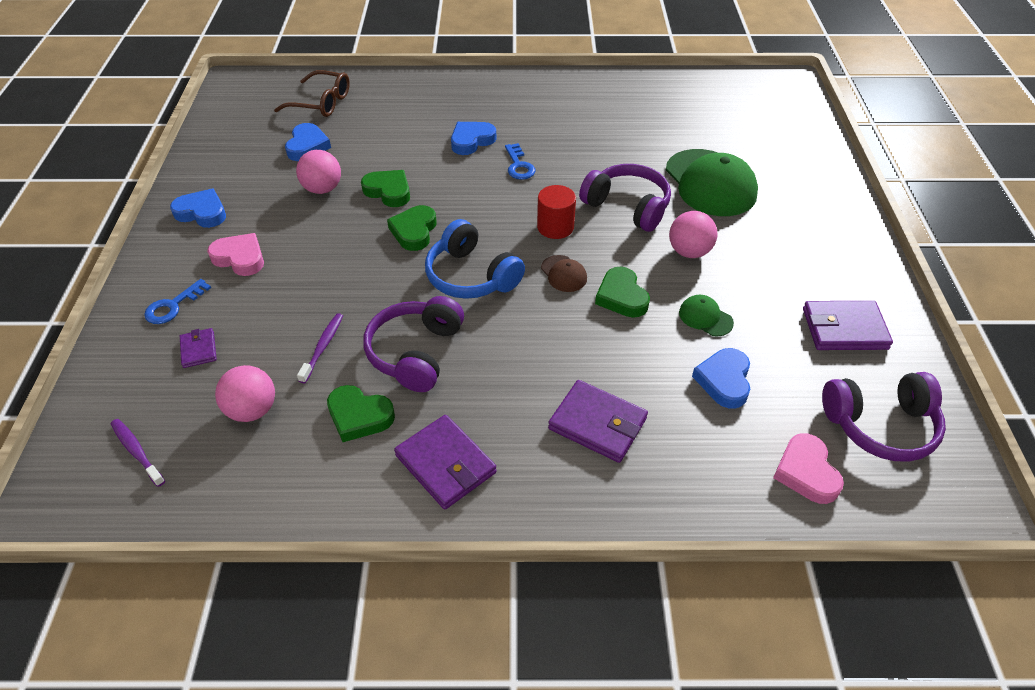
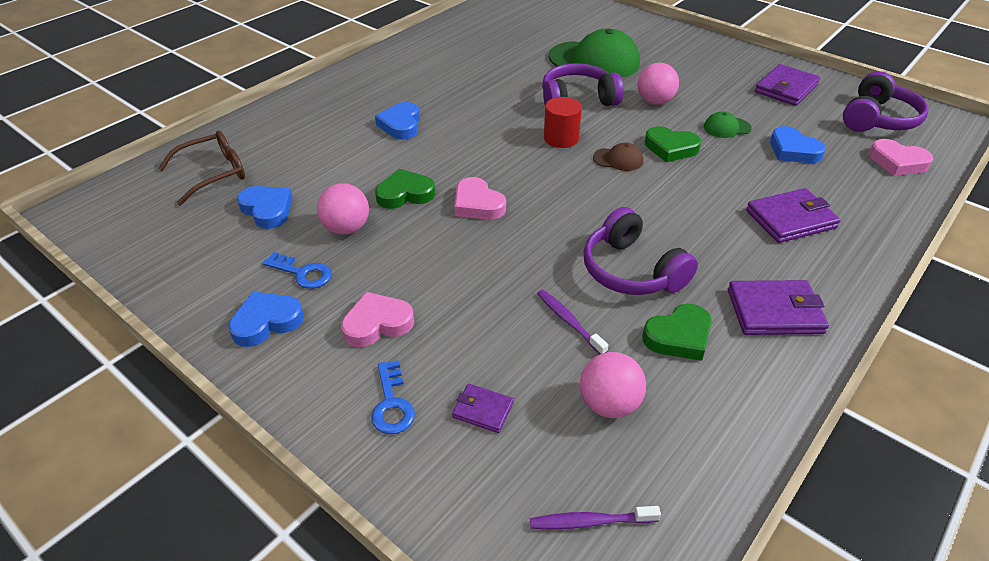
camera: 50 degrees left, 5 degrees down
(414, 231) = (477, 204): green heart -> pink heart
(471, 276) = (570, 201): blue headphones -> none
(519, 166) = (465, 119): blue key -> blue key (303, 273)

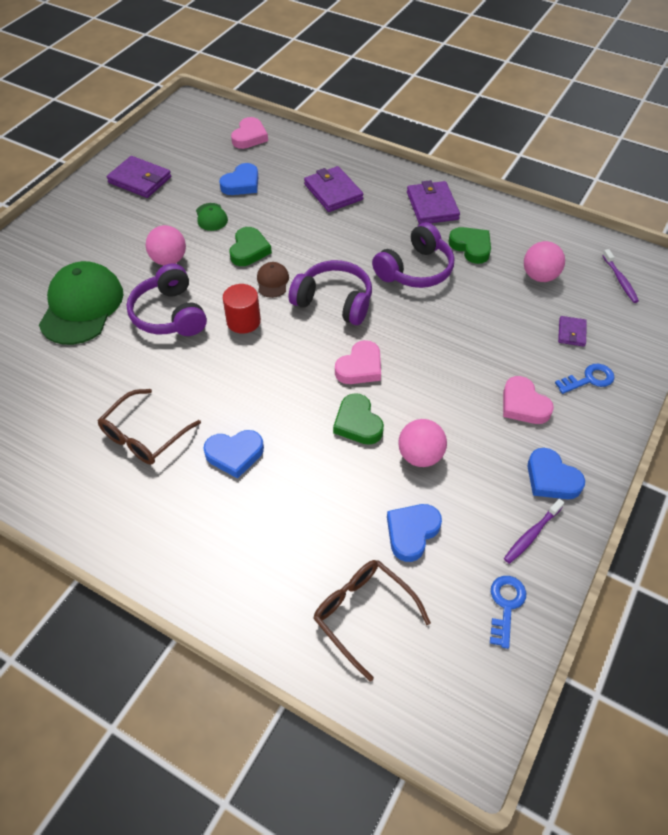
camera: 100 degrees left, 10 degrees up
(303, 273) = (488, 471): blue key -> blue key (506, 605)
(439, 86) = (144, 436): none -> brown glasses
(569, 321) = (478, 299): purple toothbrush -> purple toothbrush (532, 534)
(877, 119) = (188, 138): purple headphones -> purple headphones (334, 302)

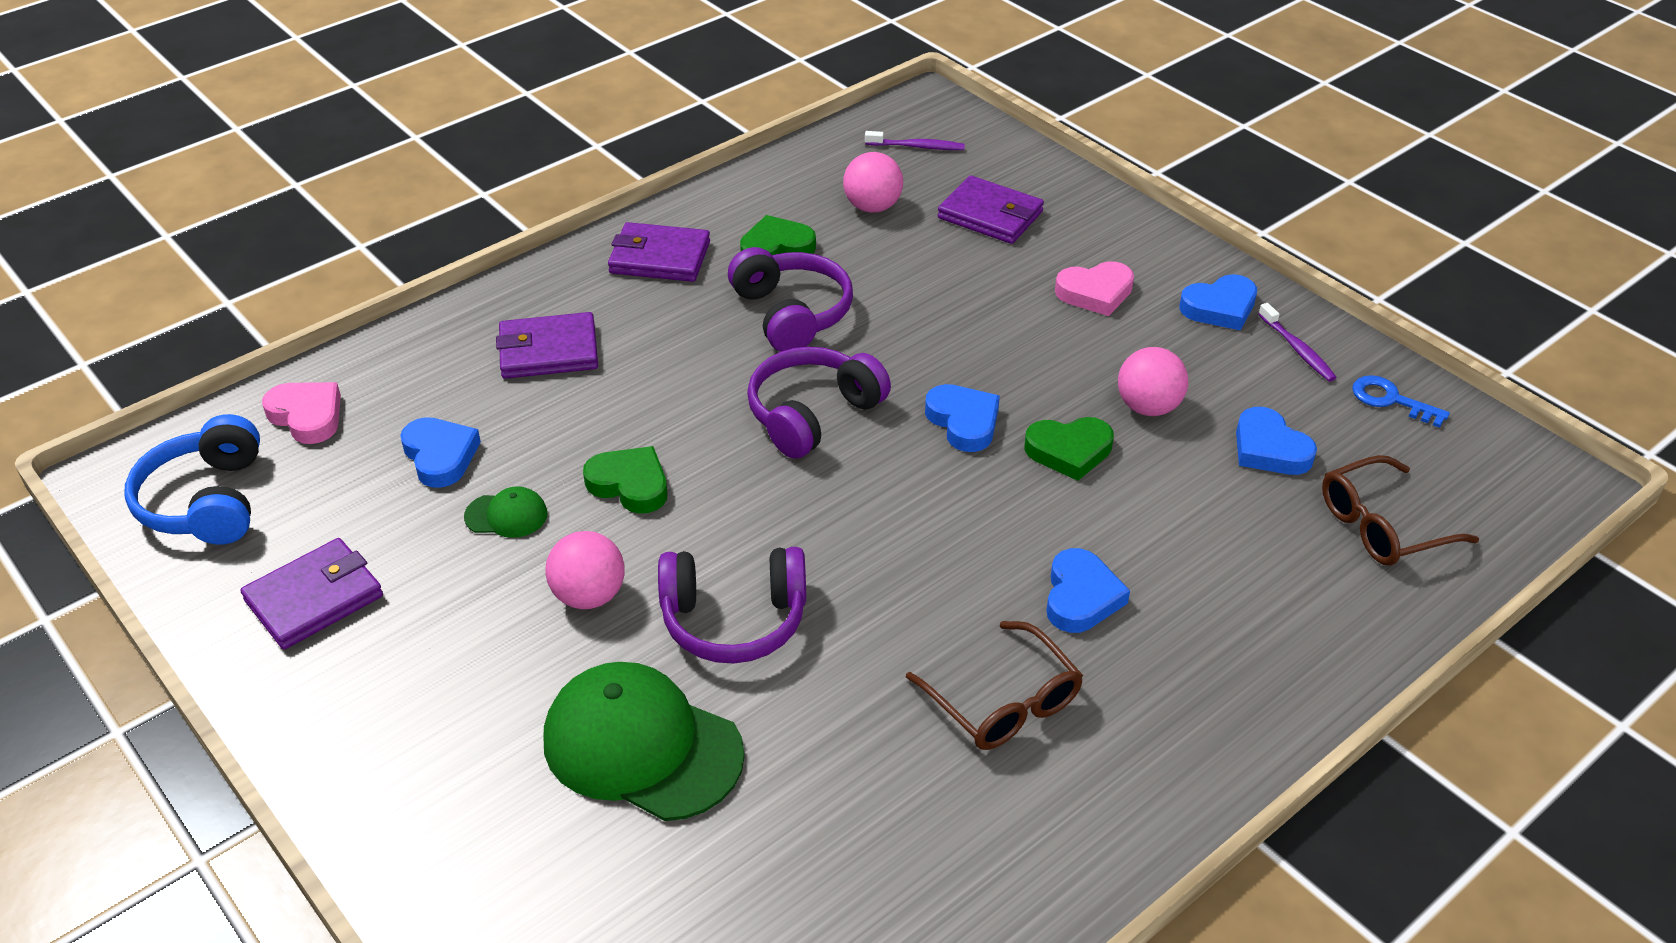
camera: 70 degrees left, 10 degrees down
(185, 131) = (207, 501): none -> blue headphones
(243, 321) = (801, 528): red cylinder -> none
(272, 281) = (726, 473): brown cap -> none
(360, 367) = (963, 422): pink heart -> blue heart
(571, 333) = (990, 215): purple wallet -> purple wallet, size x1.81
(589, 379) = (1075, 228): blue key -> none

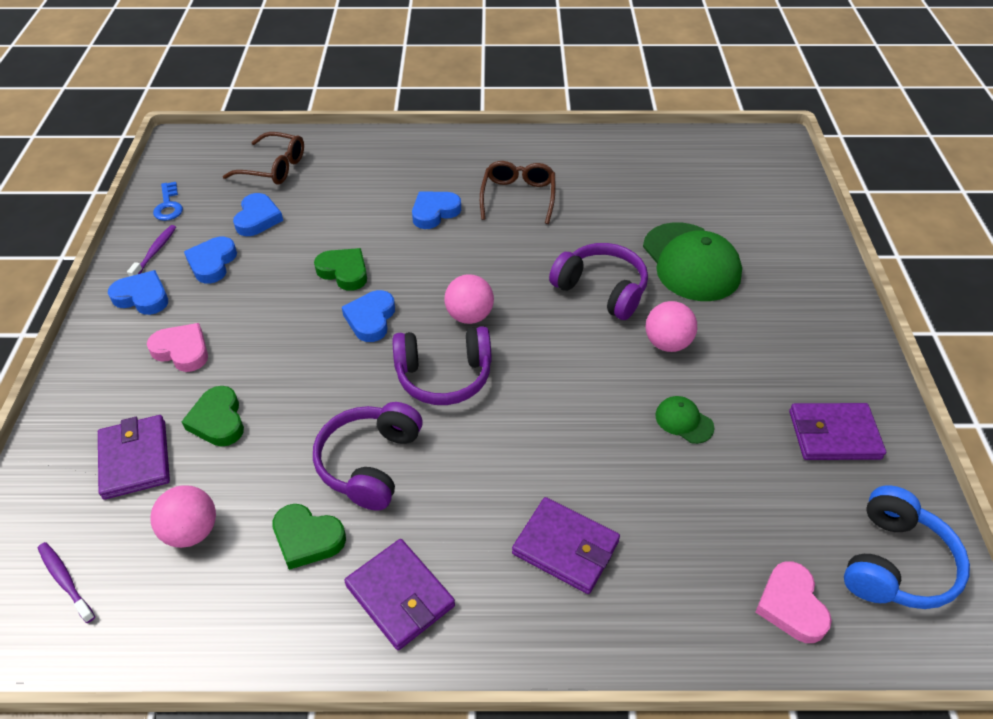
camera: 140 degrees left, 5 degrees up
(440, 456) = (703, 496): blue heart -> blue heart (212, 263)
(630, 484) = (593, 396): green heart -> green heart (218, 420)
(1148, 407) = (273, 269): pink ball -> pink ball (469, 316)

